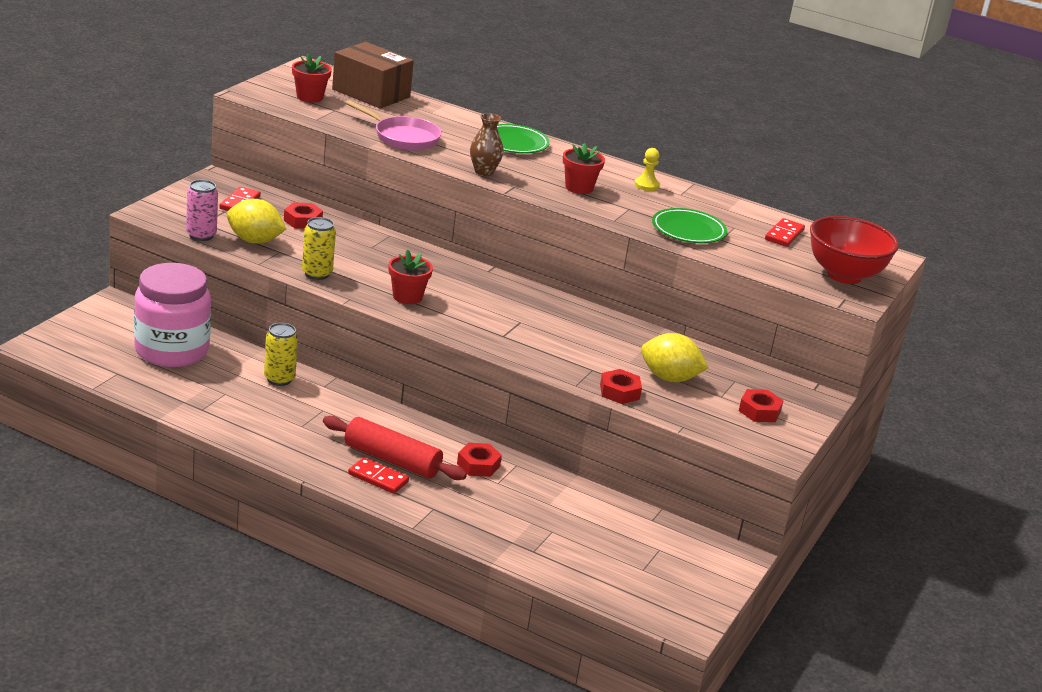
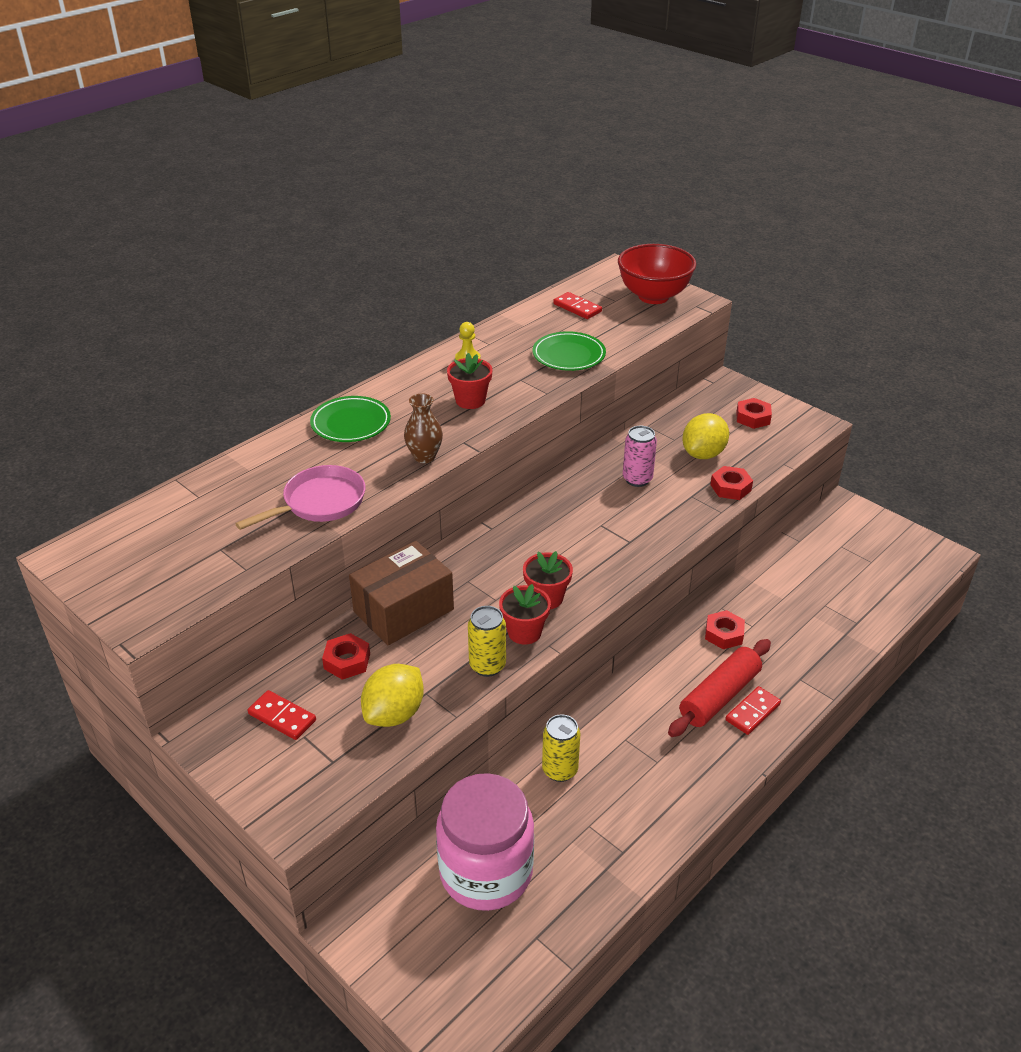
camera: 70 degrees left, 10 degrees up
(201, 235) = (370, 767): pink can -> pink can (637, 479)
(310, 97) = (171, 566): red flower pot -> red flower pot (524, 632)
(371, 93) = (175, 510): brown box -> brown box (403, 610)

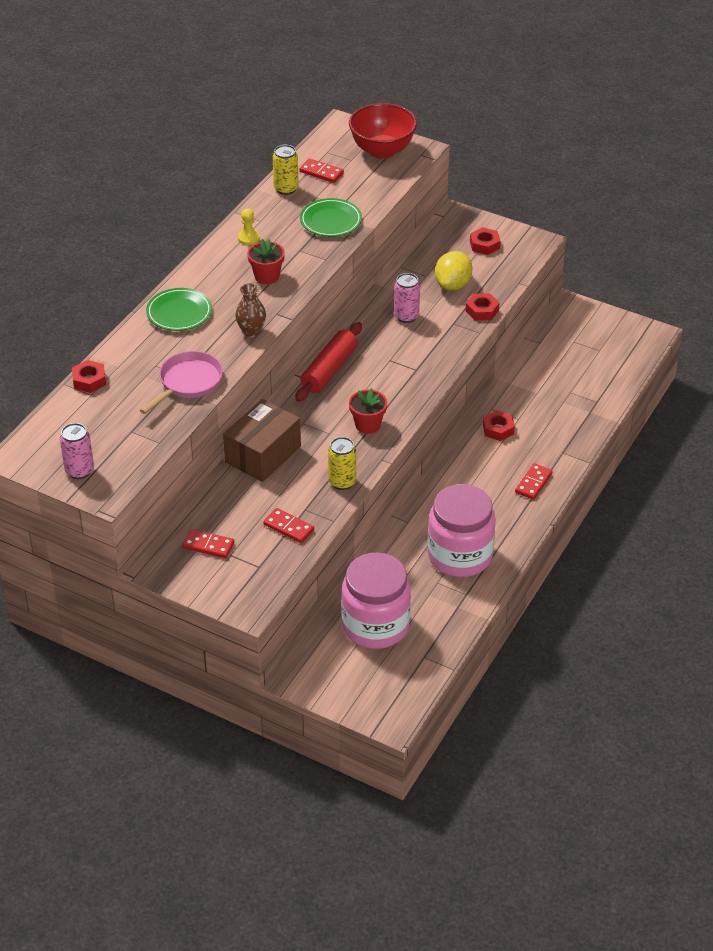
camera: 15 degrees left, 5 degrees up
(128, 587) = (79, 471): none -> pink can
(347, 661) = (237, 498): red nut -> red nut (89, 380)
(394, 714) = (288, 527): yellow lemon -> red domino
(524, 632) = (360, 453): red flower pot -> none
(560, 770) = (404, 550): yellow can -> yellow can (286, 189)
(630, 793) = (460, 555): none -> pink jar
(719, 696) = (506, 476): red rolling pin -> red rolling pin (329, 370)

